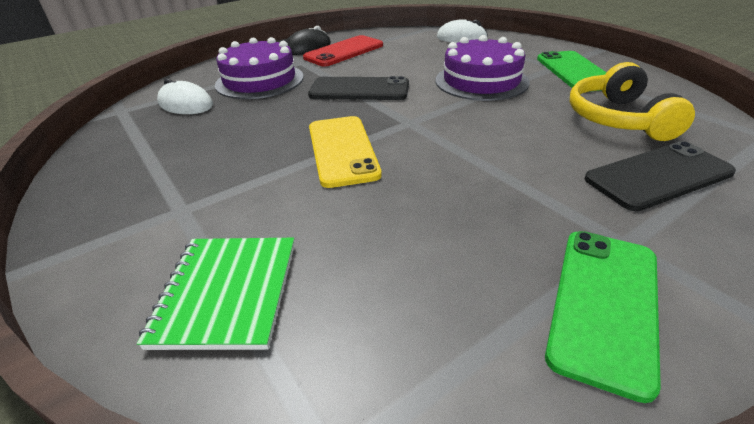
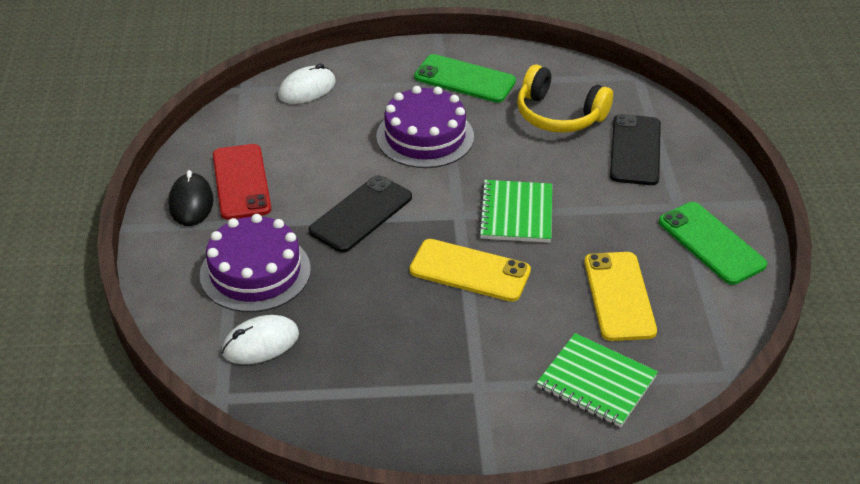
camera: 60 degrees left, 5 degrees up
(399, 254) = (619, 296): none -> yellow phone
(448, 145) = (516, 213): none -> green notebook

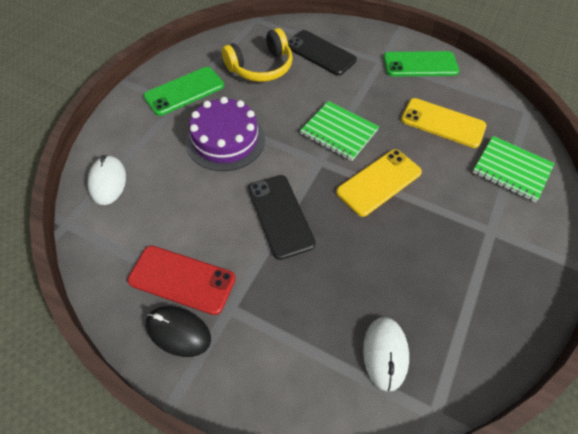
camera: 60 degrees left, 15 degrees up
(255, 272) = (299, 319): purple cake -> none
(596, 382) = (511, 170): green notebook -> green notebook turned 60 degrees clockwise

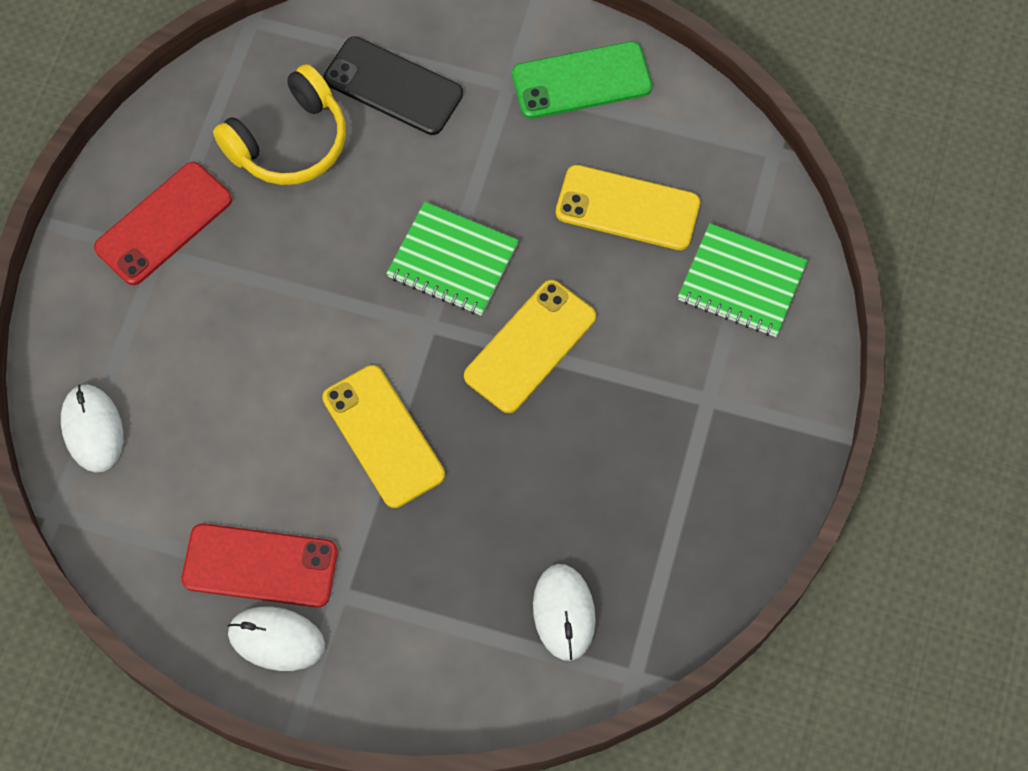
camera: 10 degrees left, 10 degrees up
(178, 332) = (276, 639): black mouse -> white mouse
(184, 91) = (164, 224): green phone -> red phone
(225, 140) = (263, 313): purple cake -> none
(280, 216) = (383, 436): black phone -> yellow phone

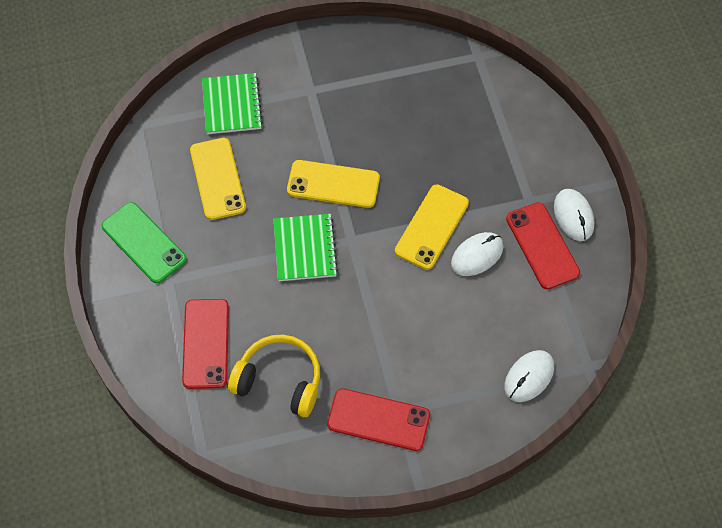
camera: 120 degrees left, 5 degrees down
(393, 86) = (206, 343): black phone -> red phone
(564, 613) = (468, 99): white mouse -> white mouse (477, 255)

